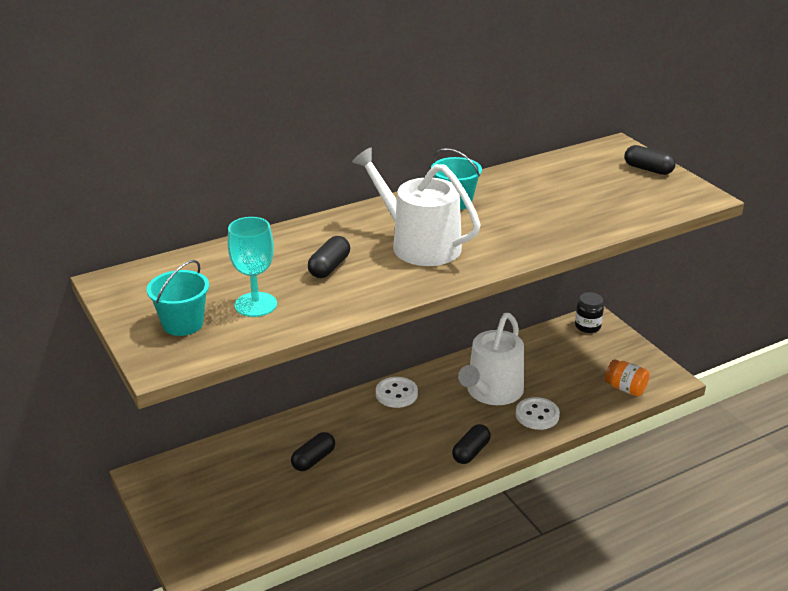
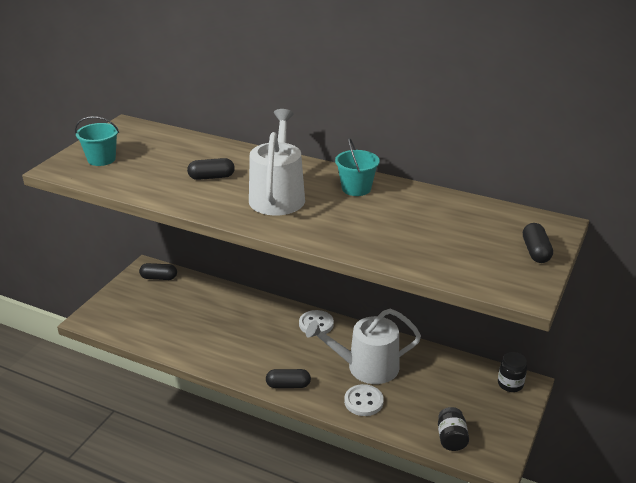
camera: 55 degrees right, 0 degrees up
(255, 304) = (143, 171): turquoise goblet -> none
(313, 459) = (216, 320): black capsule -> black capsule (159, 278)
(625, 388) = (451, 438): orange jar -> black jar

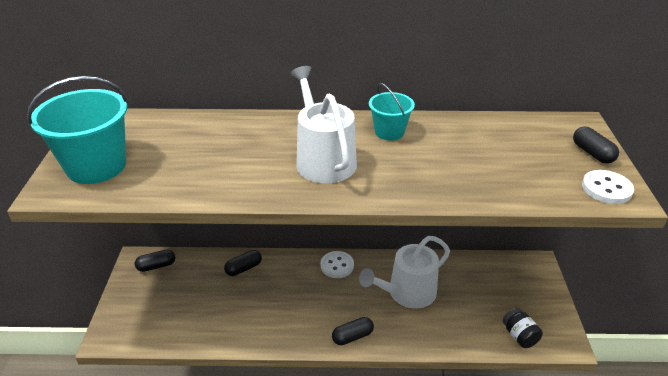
camera: 25 degrees left, 5 degrees up
(101, 159) = (96, 166): turquoise bucket -> turquoise bucket, size x1.78
(211, 177) = (238, 156): black capsule -> black capsule (244, 268)
(363, 401) = (427, 328): white button -> white button (606, 188)
(510, 384) = (527, 267): black jar -> none

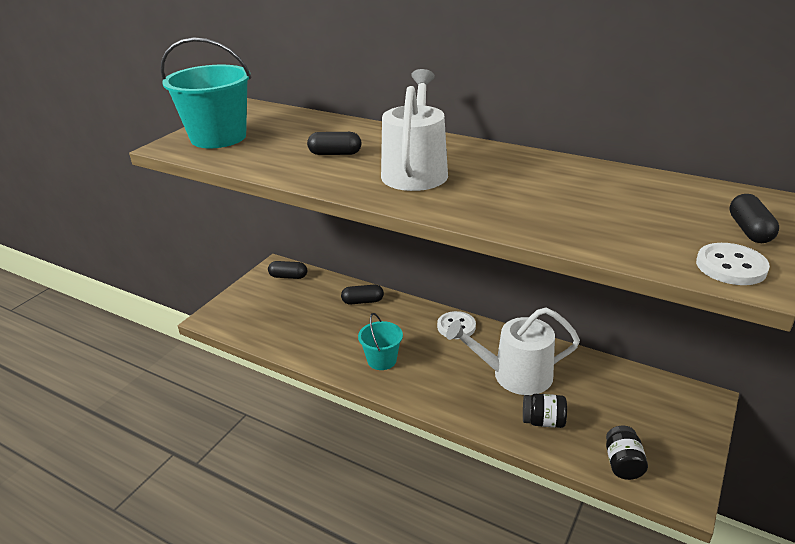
camera: 30 degrees right, 5 degrees down
(352, 336) = (425, 394): black capsule -> black capsule (335, 153)
(389, 132) = (508, 163): turquoise bucket -> turquoise bucket (382, 360)
(450, 324) = (543, 421): none -> black jar

